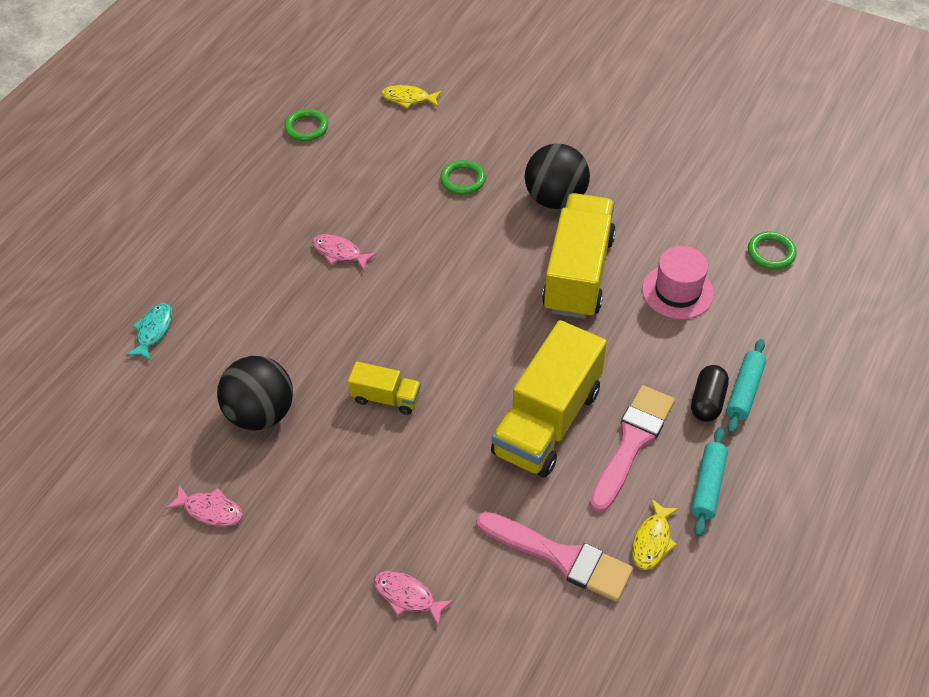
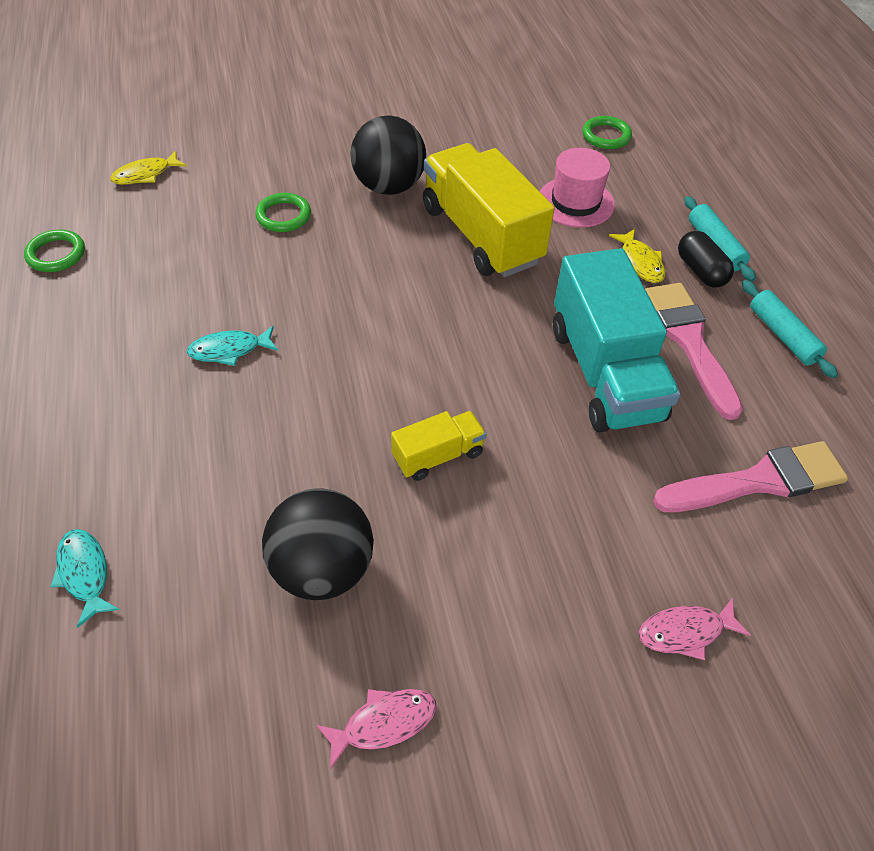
camera: 45 degrees left, 0 degrees up
(340, 253) = (229, 350): pink fish -> turquoise fish
(547, 421) = (605, 372): yellow truck -> turquoise truck
(652, 541) = (802, 410): yellow fish -> yellow fish (640, 262)

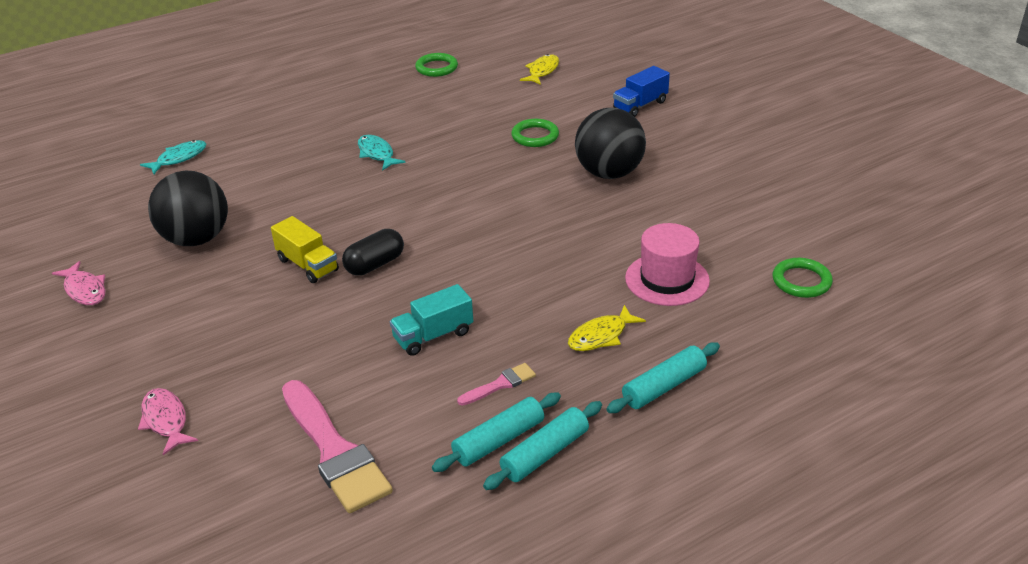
camera: 75 degrees right, 15 degrees down
(145, 174) = (542, 71): yellow fish -> yellow fish turned 75 degrees clockwise
(276, 132) = (640, 105): none -> blue truck
(481, 235) = (576, 234): yellow truck -> none
(605, 372) = (433, 335): turquoise truck -> turquoise truck, size x0.48
(689, 342) = (500, 384): pink brush -> pink brush, size x0.46
(700, 271) = (613, 380): black capsule -> black capsule (375, 264)
(763, 360) = (499, 441): none -> turquoise rolling pin

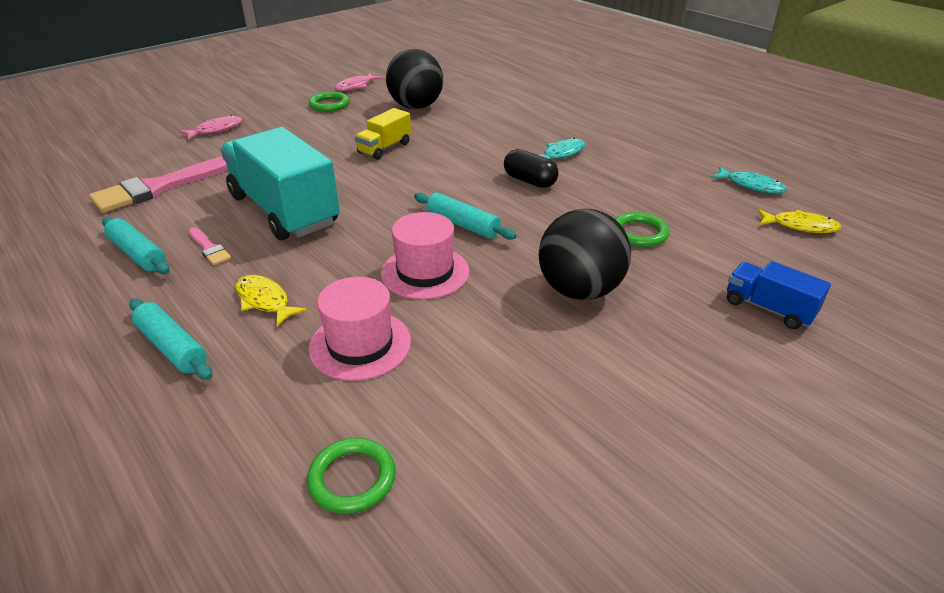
camera: 80 degrees right, 0 degrees up
(179, 158) = (521, 85): turquoise fish -> turquoise fish (751, 185)
(375, 264) = (386, 174): black capsule -> black capsule (530, 181)
(433, 335) = (284, 210): turquoise truck -> turquoise truck, size x2.06
(436, 68) = (750, 163): green ring -> green ring (329, 105)
(545, 453) = (110, 278): turquoise rolling pin -> turquoise rolling pin (463, 225)
(571, 244) = (425, 272): none -> pink hat

